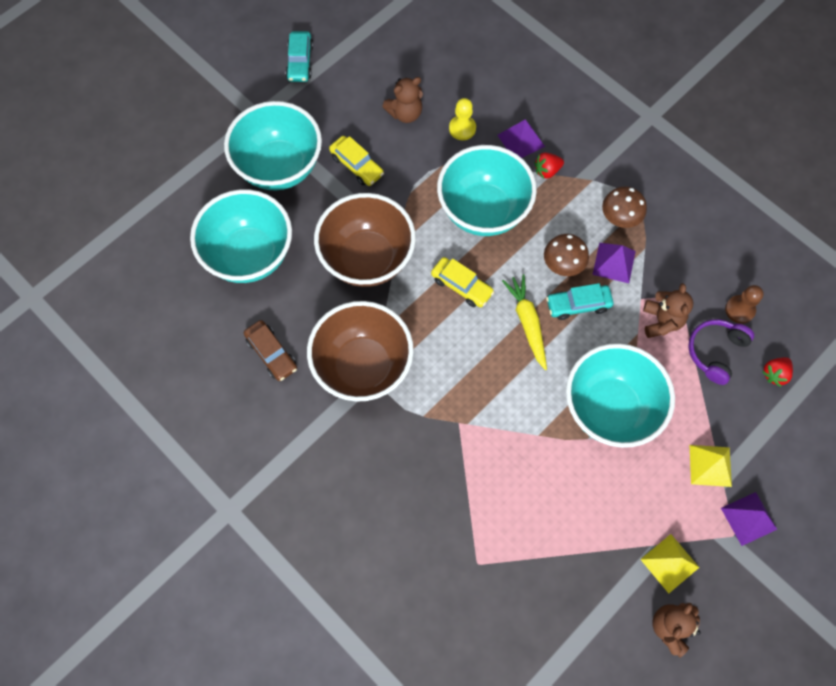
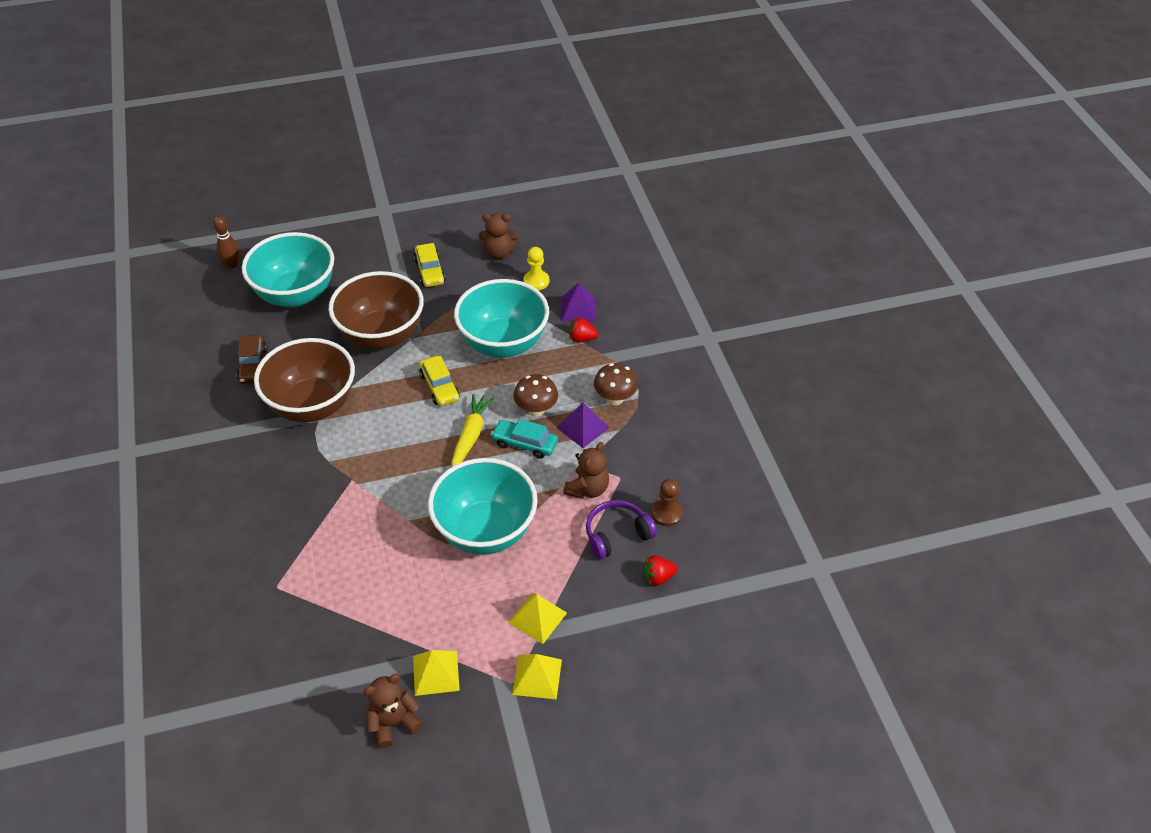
camera: 30 degrees right, 20 degrees down
(157, 253) = (232, 264): none -> brown bowling pin
(279, 167) = (370, 248): turquoise bowl -> none
(300, 62) = (447, 188): turquoise car -> none
(748, 518) = (537, 677): purple pyramid -> yellow pyramid

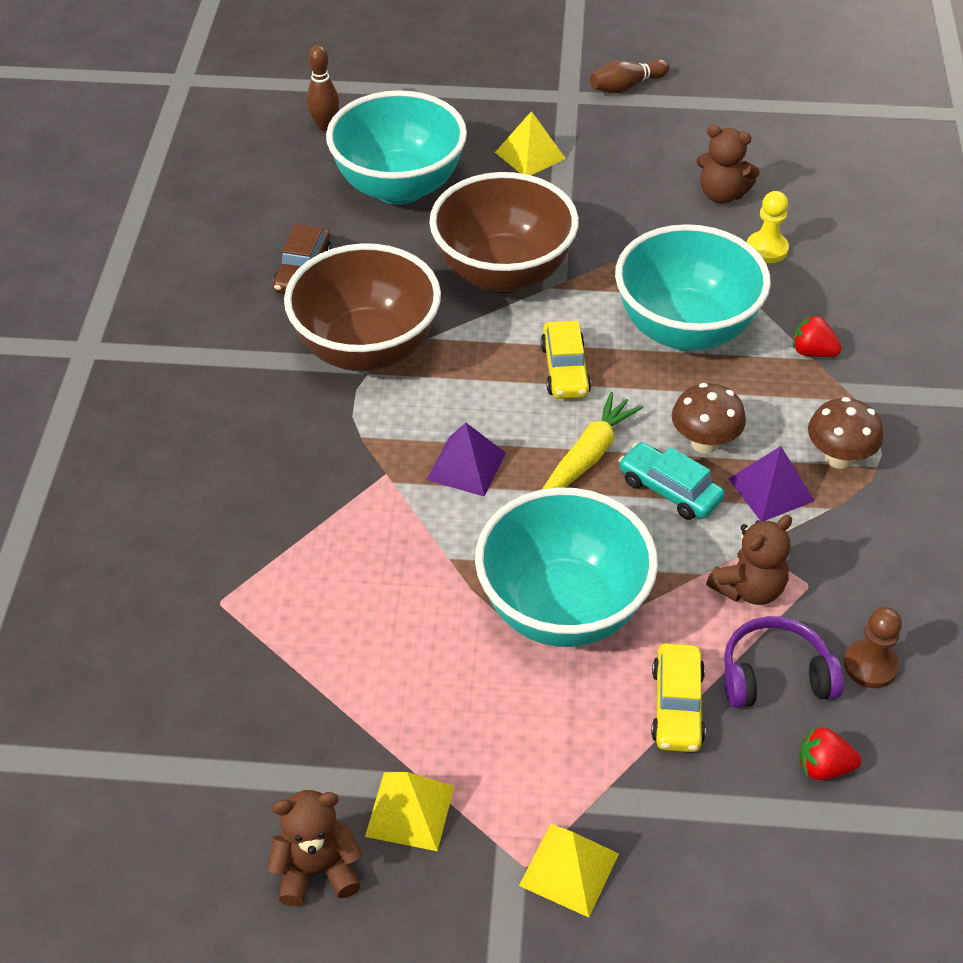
camera: 20 degrees right, 0 degrees up
(418, 195) = (626, 86): none -> brown bowling pin
(430, 271) = (607, 198): yellow car -> yellow car (677, 706)
(537, 618) = (601, 772): yellow pyramid -> yellow pyramid (530, 155)
(578, 309) = (820, 306): purple pyramid -> purple pyramid (466, 466)

